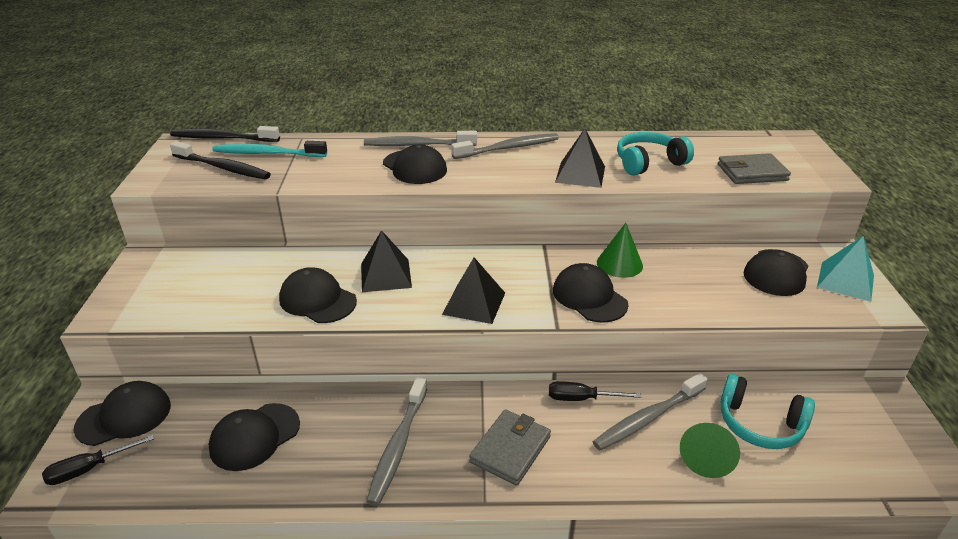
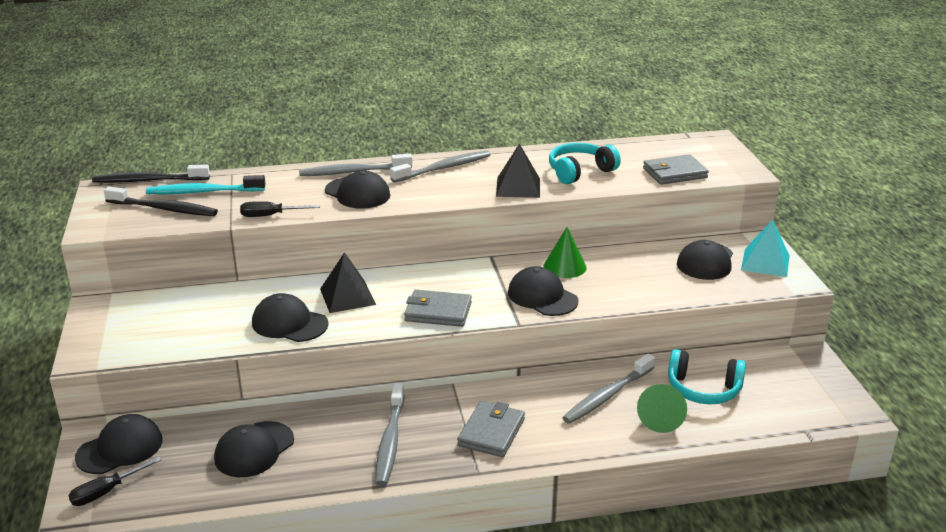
camera: 10 degrees left, 5 degrees down
(474, 303) = (438, 312): black pyramid -> grey wallet
(581, 399) = (546, 387): black screwdriver -> black screwdriver (270, 215)

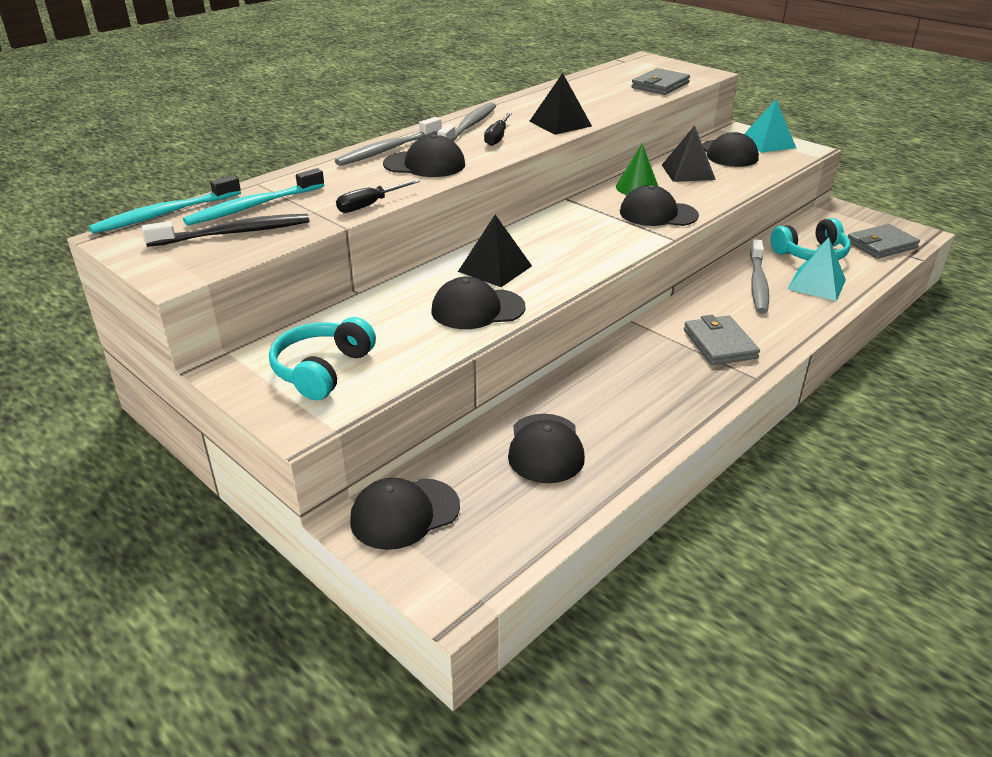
camera: 35 degrees left, 5 degrees up
(106, 492) = (454, 561): black screwdriver -> black screwdriver (497, 137)
(120, 448) = (404, 513): black cap -> black cap turned 135 degrees counterclockwise
(149, 180) = (165, 214): black toothbrush -> turquoise toothbrush
(390, 441) = (653, 386): grey toothbrush -> none
(438, 312) = (595, 253): grey wallet -> grey wallet (881, 245)
(580, 172) = (588, 101): turquoise headphones -> turquoise headphones (322, 370)
(635, 267) = (688, 172): none -> black pyramid
(661, 419) = (816, 284): green cone -> turquoise pyramid

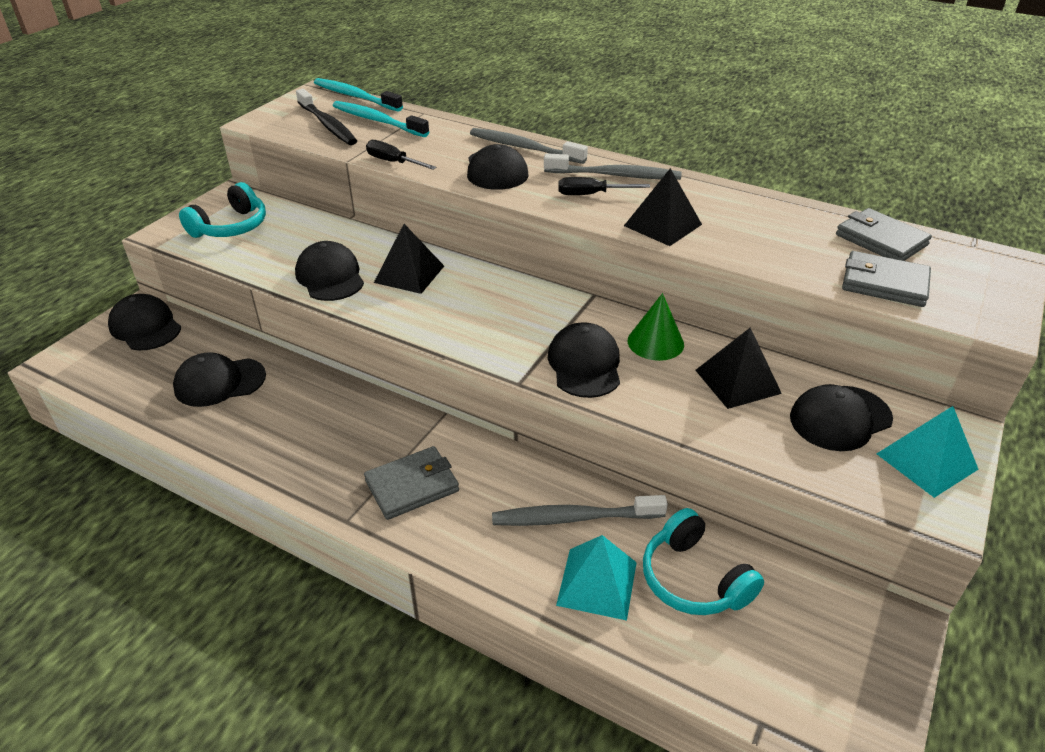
camera: 75 degrees right, 5 degrees up
(322, 370) = (231, 227): turquoise headphones -> turquoise headphones turned 120 degrees clockwise
(881, 245) = (780, 680): grey wallet -> grey wallet (881, 240)

